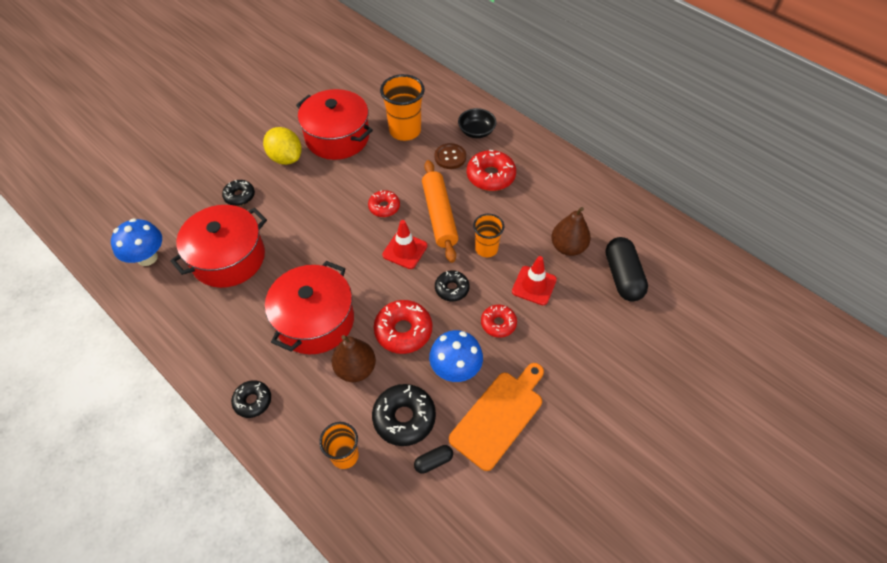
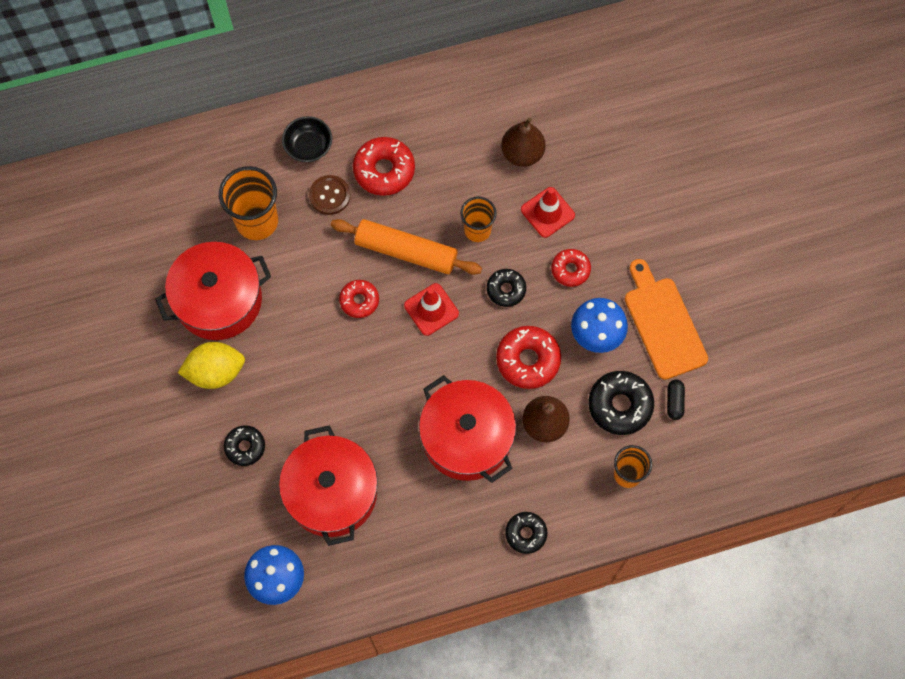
camera: 60 degrees left, 15 degrees up
(622, 277) = (585, 127): black capsule -> none

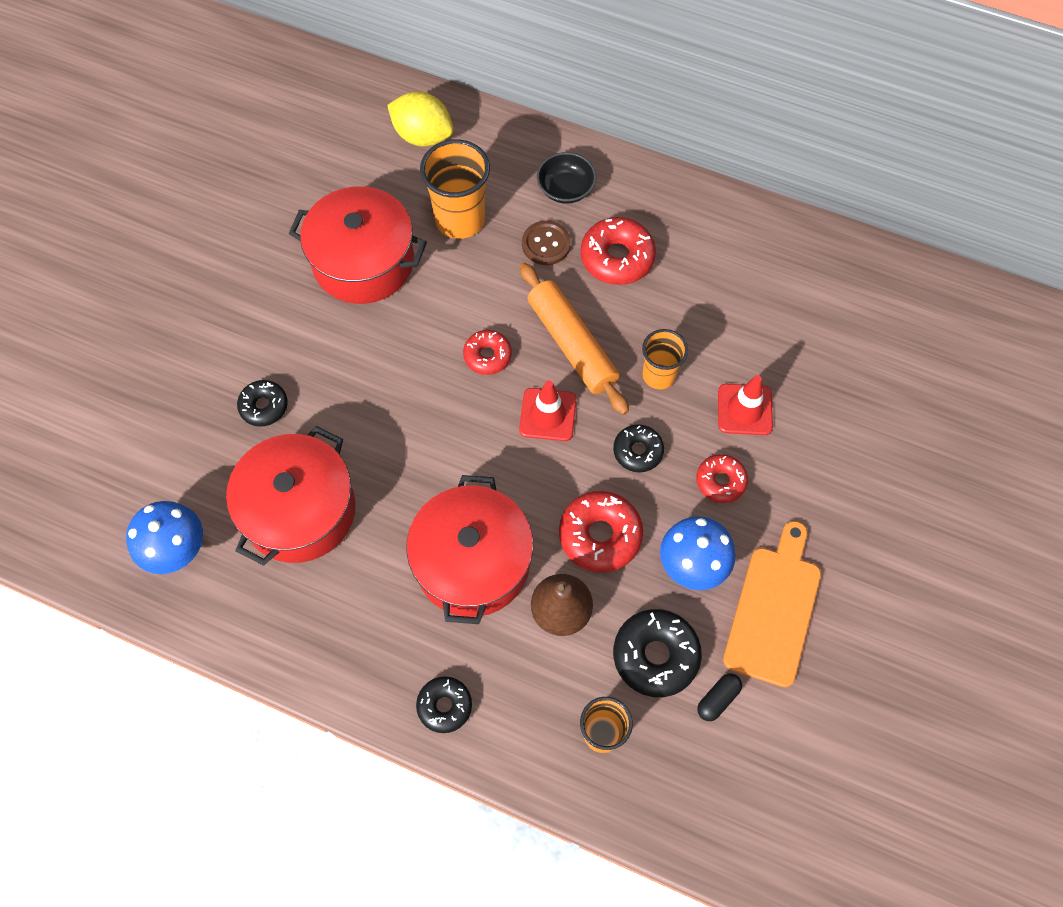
camera: 40 degrees right, 5 degrees down
(215, 372) = (302, 321): yellow lemon -> yellow lemon (423, 136)
(522, 153) = (767, 337): brown pear -> none

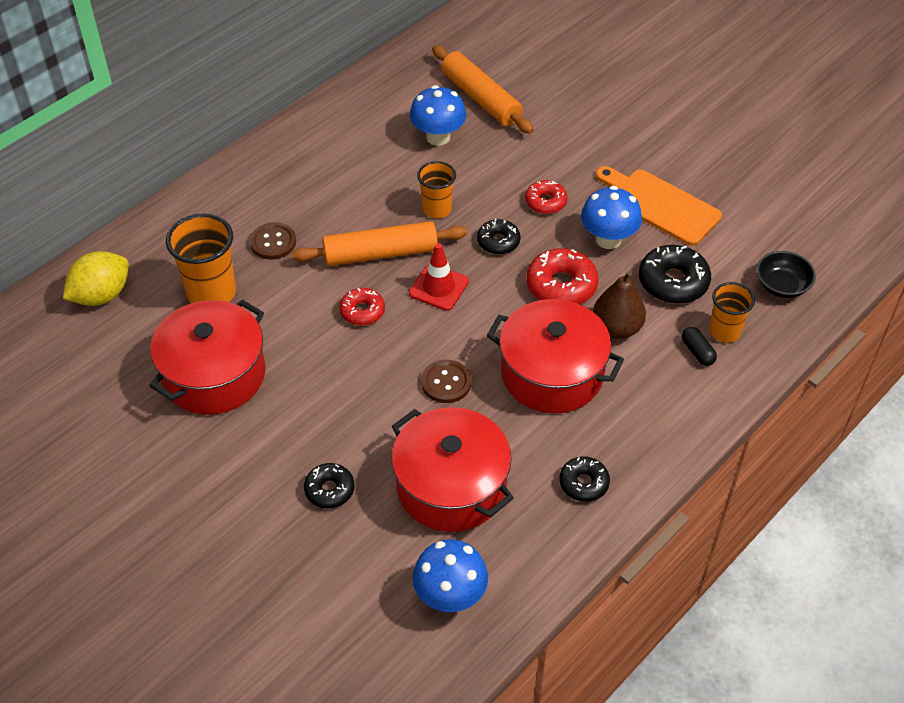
camera: 70 degrees left, 15 degrees down
(424, 464) = (446, 382): none -> brown button
(444, 706) = (671, 425): black donut -> black donut (583, 483)
(565, 189) = (225, 214): black bowl -> black bowl (781, 286)
(617, 258) = (313, 202): red donut -> none
(717, 699) = (718, 257): black capsule -> black capsule (697, 352)
(744, 410) = (491, 170): red traffic cone -> none
(770, 339) = (438, 137): none -> blue mushroom
(856, 361) = (481, 98): none -> orange rolling pin

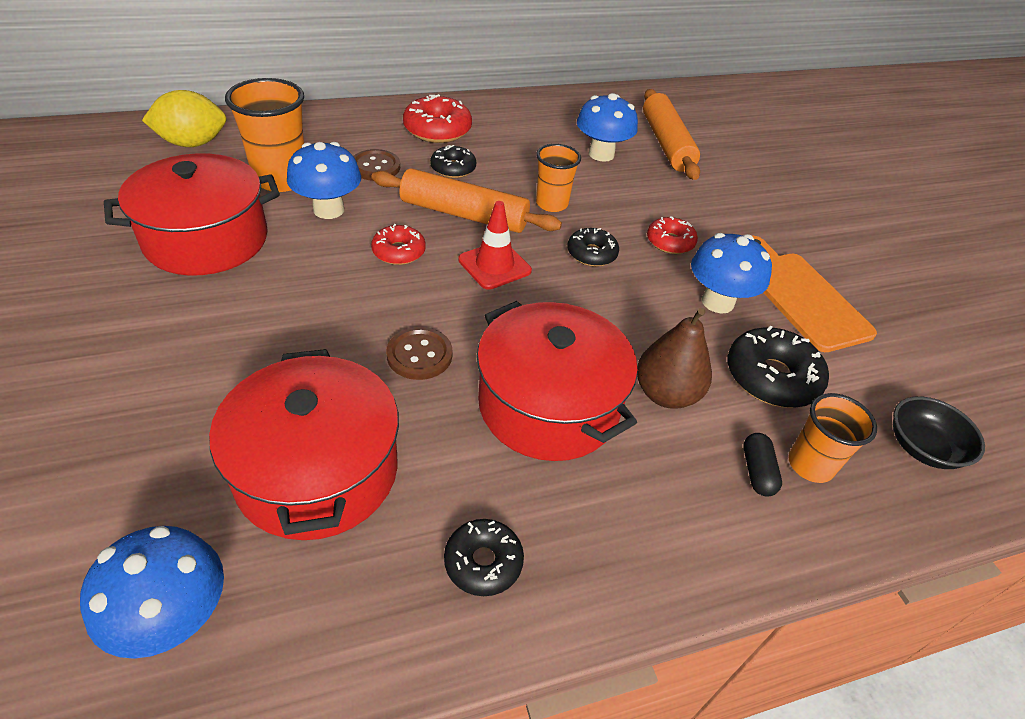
camera: 25 degrees right, 5 degrees down
(277, 302) = (329, 210): none -> blue mushroom
(329, 490) = (185, 400): black donut -> black donut (453, 169)
(561, 286) = (630, 321): red donut -> red donut (437, 130)

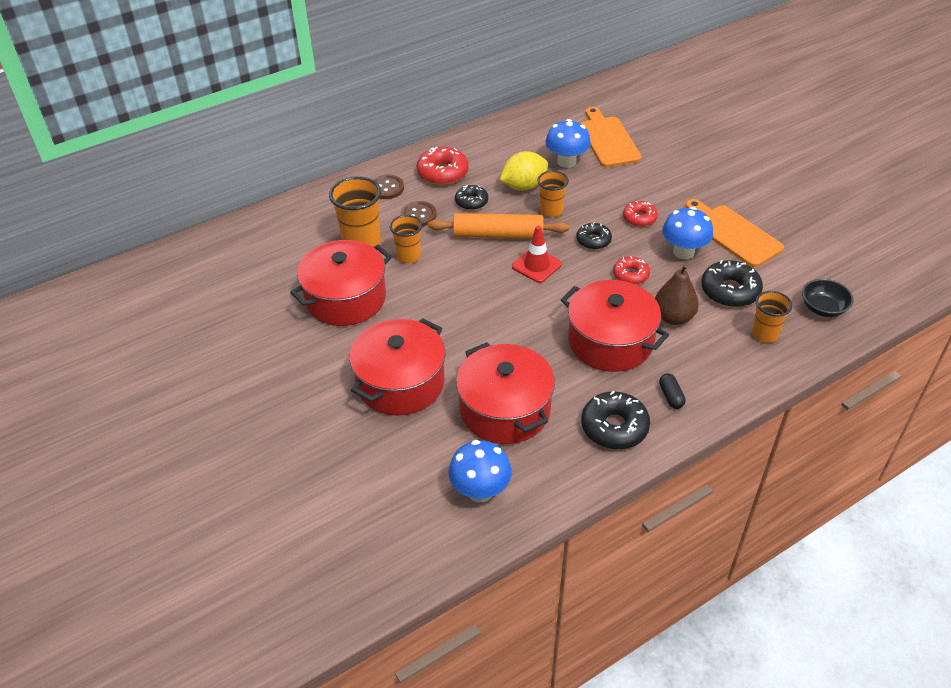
camera: 10 degrees left, 0 degrees up
(189, 377) = (400, 383): none -> red pot
(193, 143) = (281, 232): yellow lemon -> yellow lemon (524, 186)
(329, 210) = (408, 256): blue mushroom -> orange cup
(399, 252) = (472, 273): red donut -> red donut (630, 275)
(419, 355) = (523, 334): brown button -> brown button (386, 188)
(483, 562) = (614, 427): black donut -> black donut, size x1.60
(666, 144) = (608, 140): orange rolling pin -> orange cutting board
(757, 472) = (737, 346): black capsule -> black capsule (671, 396)

